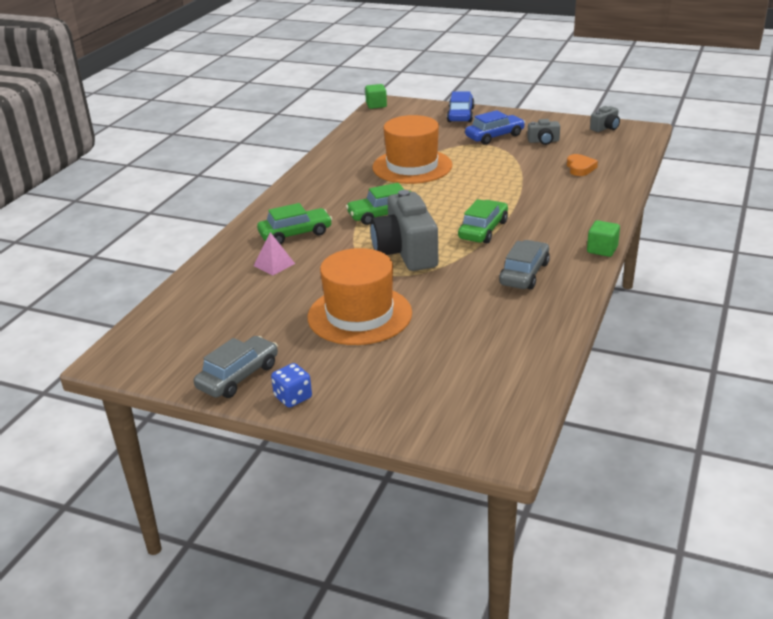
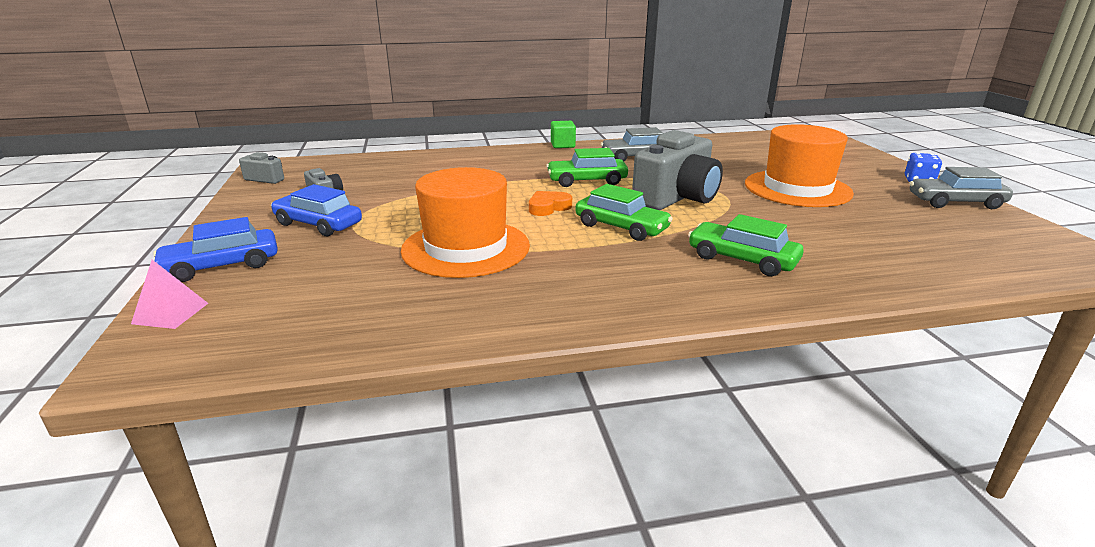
camera: 125 degrees left, 5 degrees down
(274, 264) = (815, 247): pink pyramid -> pink pyramid (170, 313)
(376, 105) = (151, 372): green cube -> none
(580, 168) = (400, 172): orange heart -> orange heart (548, 207)

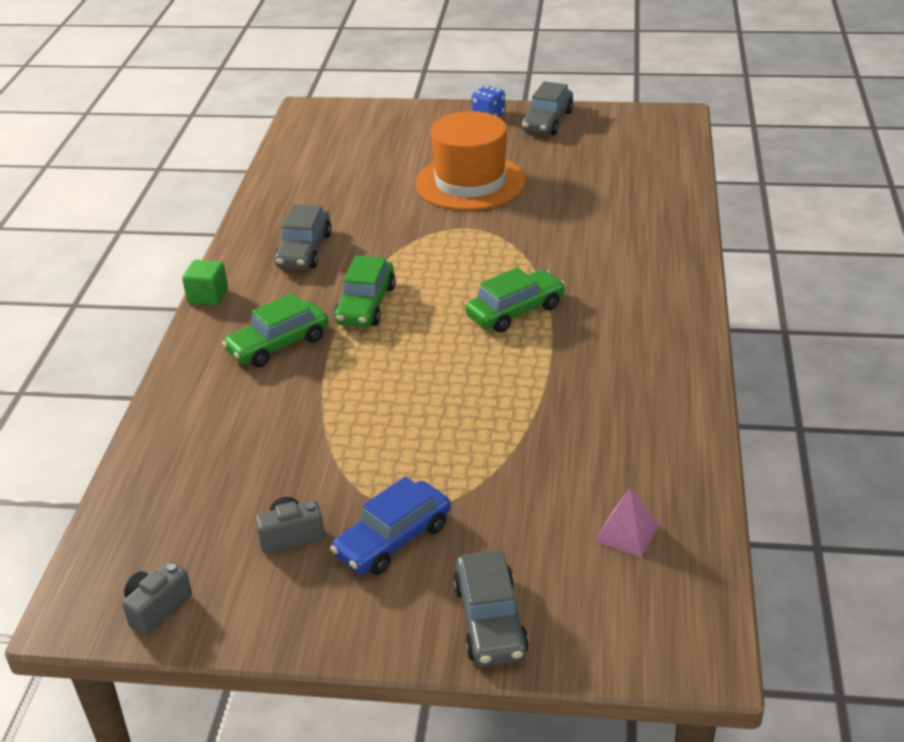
camera: 70 degrees left, 10 degrees up
(170, 313) = (600, 647): pink pyramid -> pink pyramid (627, 533)
(222, 266) = (490, 620): blue car -> grey car
(466, 248) = (521, 421): orange hat -> none
(548, 207) = (435, 348): orange heart -> none
(677, 198) = (456, 258): grey camera -> none
(742, 259) = (614, 264): green car -> green car (278, 344)

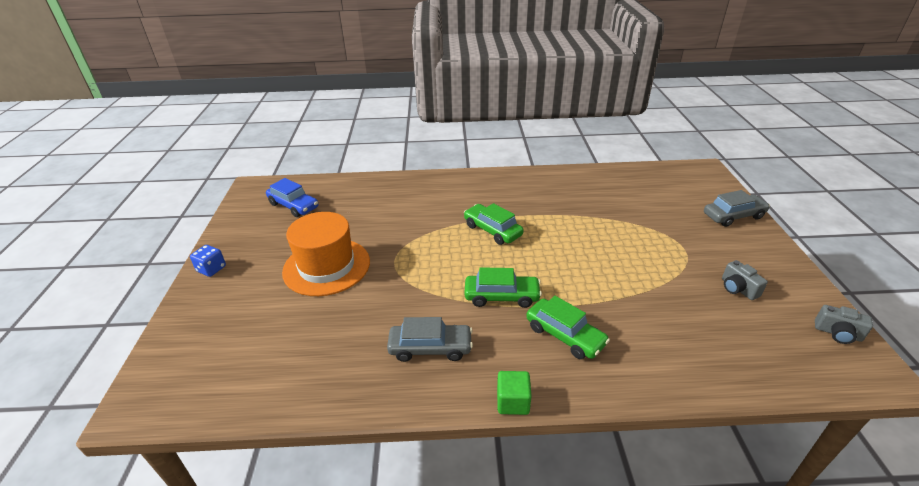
camera: 100 degrees left, 0 degrees up
(393, 539) = (710, 250): blue car -> blue car (293, 206)
(547, 121) = (237, 238): grey car -> none
(627, 533) = (652, 186): pink pyramid -> none

